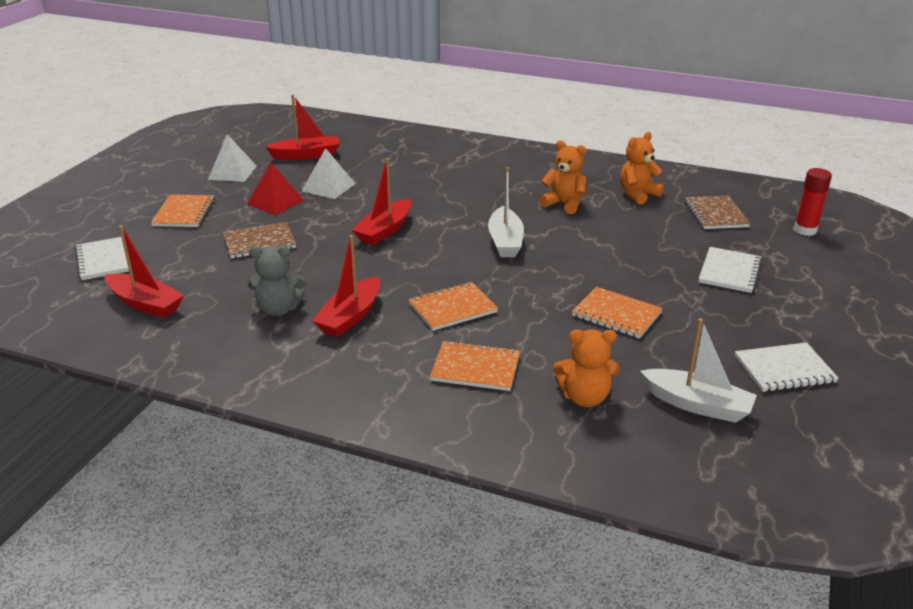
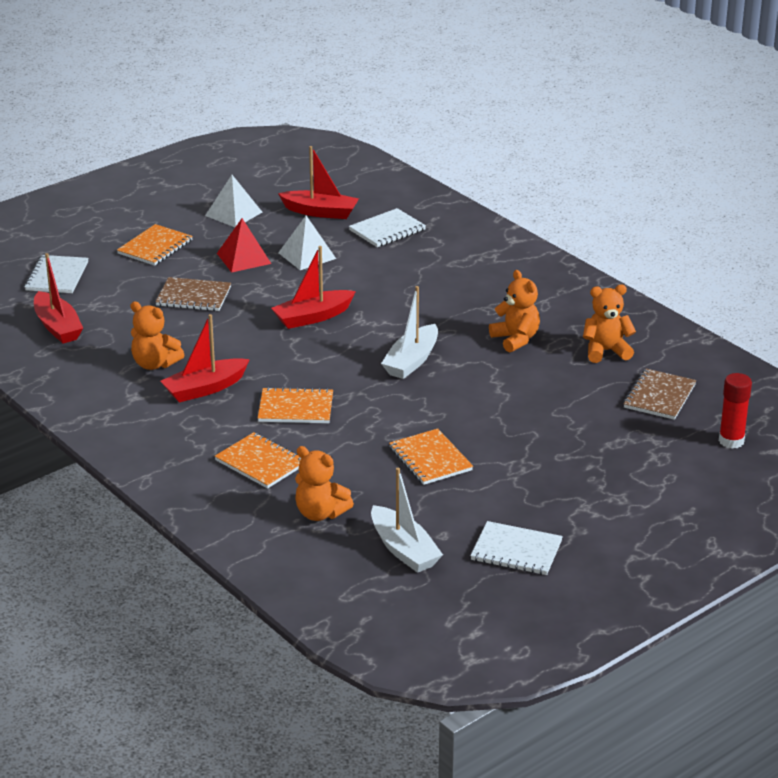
camera: 30 degrees right, 0 degrees up
(278, 309) = (155, 364): grey teddy bear -> orange teddy bear
(729, 272) = (589, 456): white notebook -> white notebook (387, 230)

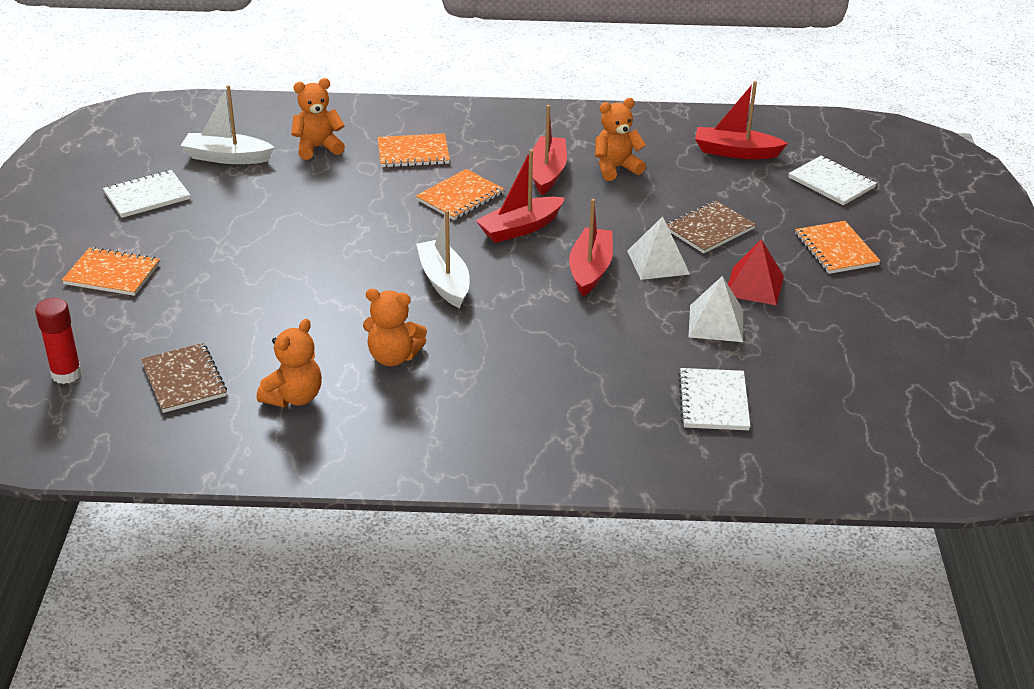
camera: 130 degrees right, 5 degrees up
(233, 214) = (865, 323): white pyramid -> white pyramid (658, 262)
(320, 212) = (808, 379): red boat -> red boat (520, 228)
(430, 459) = (301, 218): orange notebook -> orange notebook (112, 274)

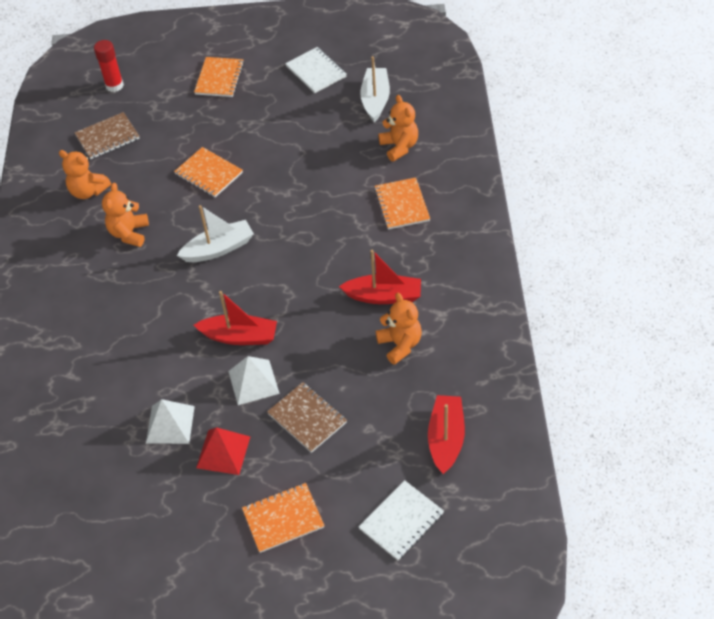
camera: 90 degrees right, 15 degrees up
(460, 197) = (337, 243): orange notebook -> orange notebook (208, 173)
(520, 228) = (295, 286): red boat -> none
(713, 401) = (73, 423): white notebook -> none

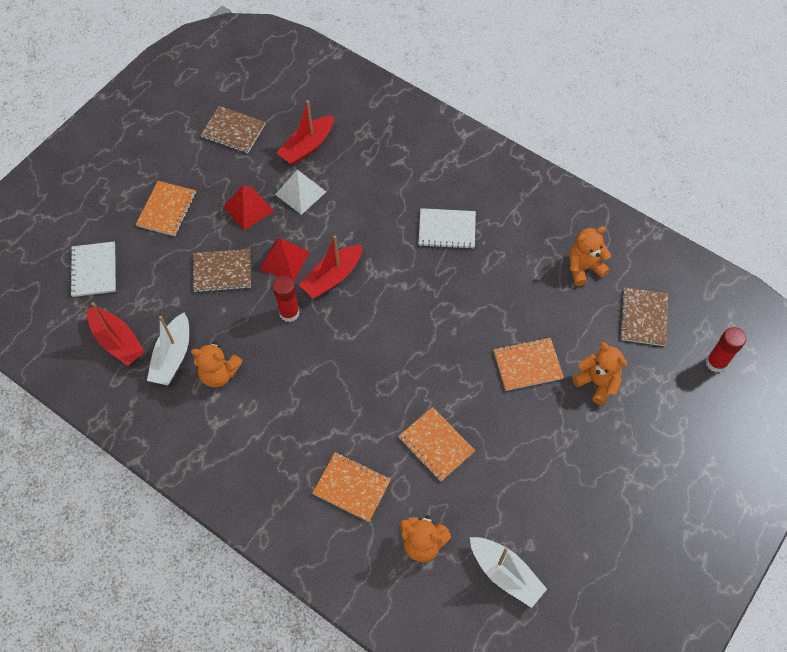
camera: 125 degrees right, 10 degrees up
(129, 233) = (507, 269): orange teddy bear -> orange teddy bear (597, 382)
(140, 540) = (233, 131): none -> brown notebook
(219, 78) = (655, 456): orange notebook -> orange notebook (436, 445)
(219, 249) = (433, 318): white boat -> white boat (173, 356)
(253, 382) = (284, 260): white pyramid -> red pyramid
(301, 340) = (289, 313): none -> red glue stick
(316, 71) = (594, 550): white notebook -> white notebook (447, 230)
(383, 296) = (273, 397): red boat -> red boat (307, 147)

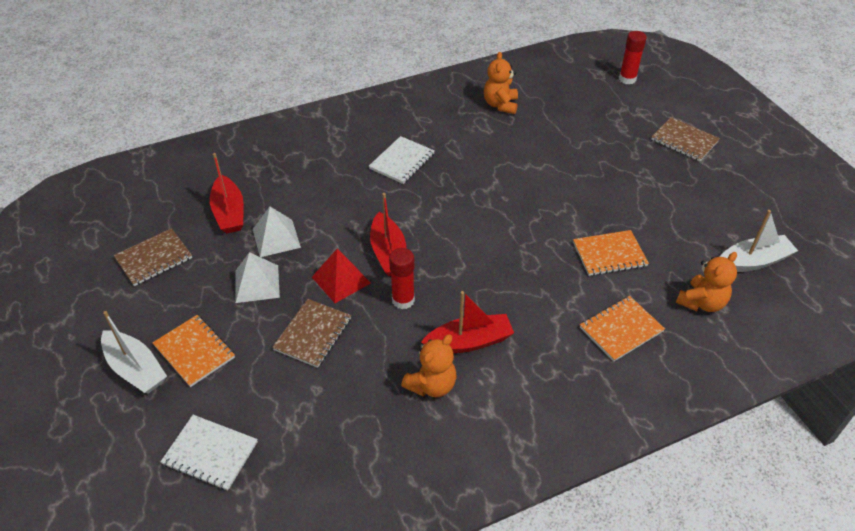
camera: 60 degrees left, 15 degrees down
(118, 341) = (324, 465): red boat -> red boat (469, 342)
(173, 356) = (382, 419): white boat -> white boat (136, 369)
(248, 208) = (257, 283): red pyramid -> white pyramid
(527, 365) = (567, 169): orange notebook -> none
(597, 382) = (607, 140): orange teddy bear -> none
(643, 317) = (566, 95): brown notebook -> brown notebook (684, 141)

